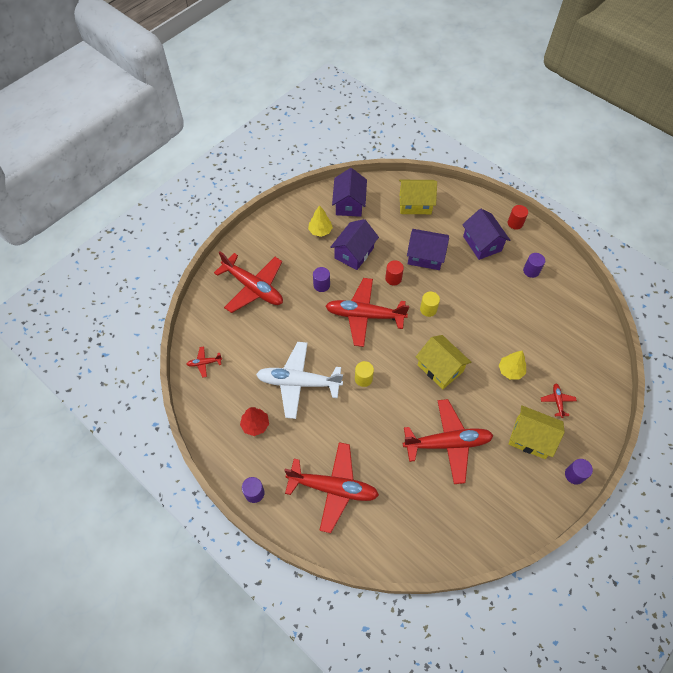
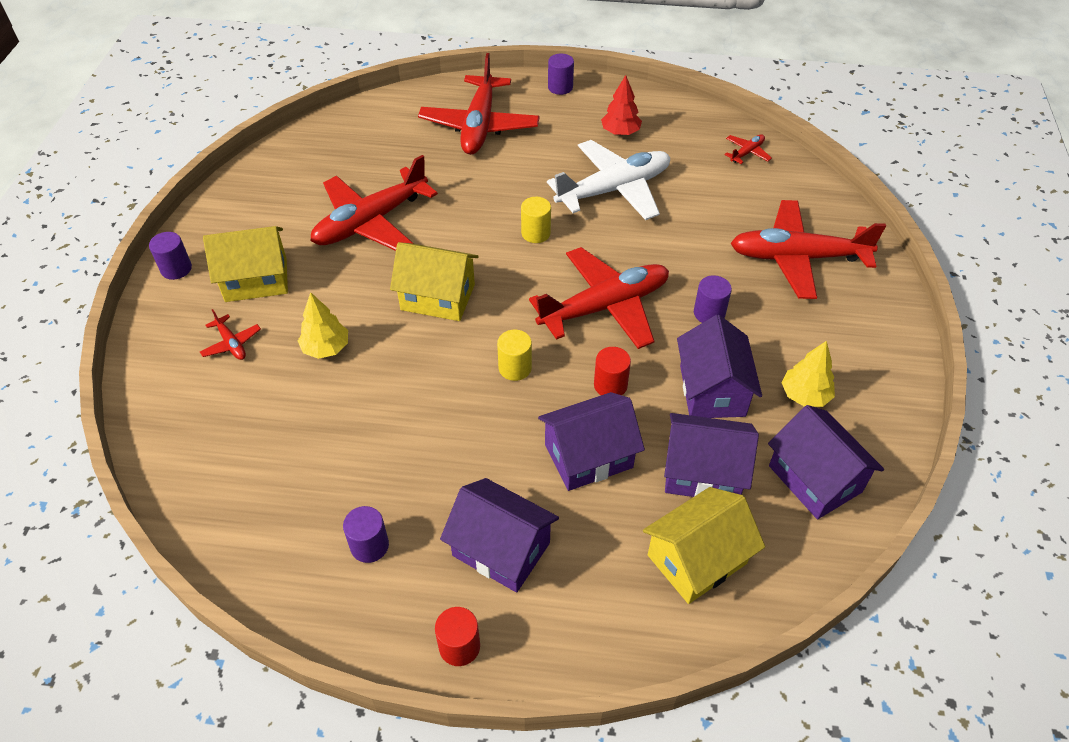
camera: 145 degrees right, 10 degrees down
(333, 488) = (479, 126): red plane -> red plane turned 60 degrees counterclockwise
(387, 227) = (702, 473): none -> purple house

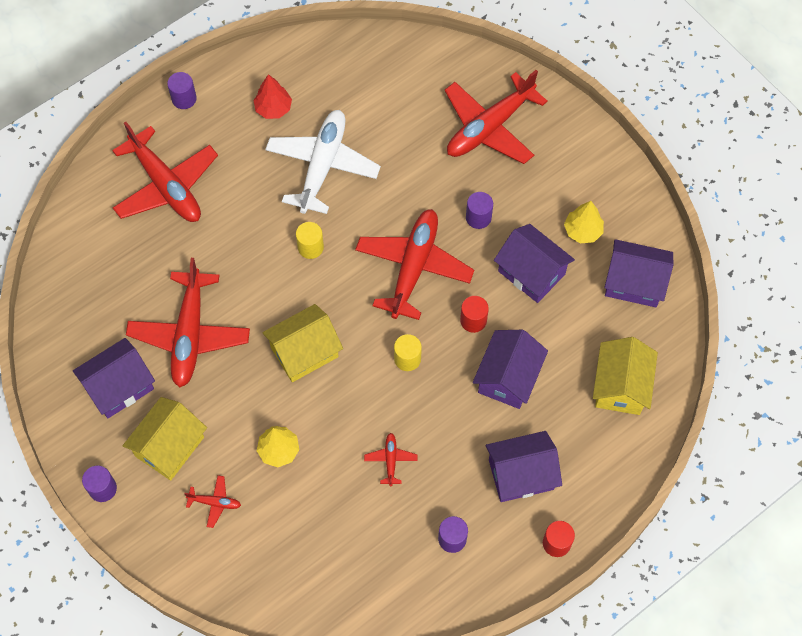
camera: 45 degrees left, 15 degrees up
(702, 473) = (576, 332): purple house -> purple house (119, 387)
(747, 153) = (377, 58): red plane -> red plane (390, 460)

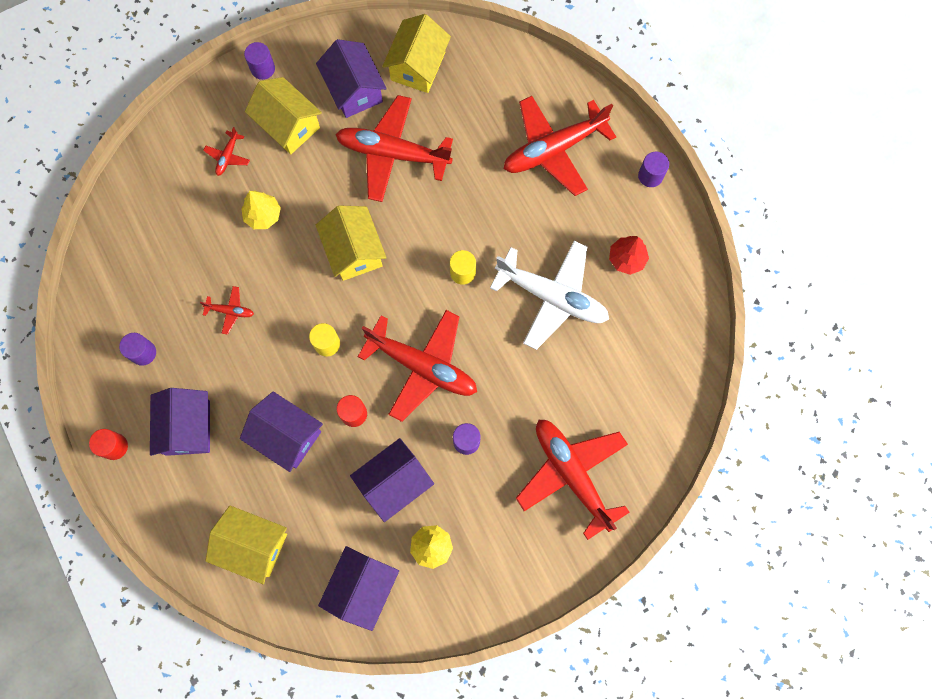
camera: 100 degrees right, 10 degrees up
(84, 328) = (418, 66): none -> yellow house

